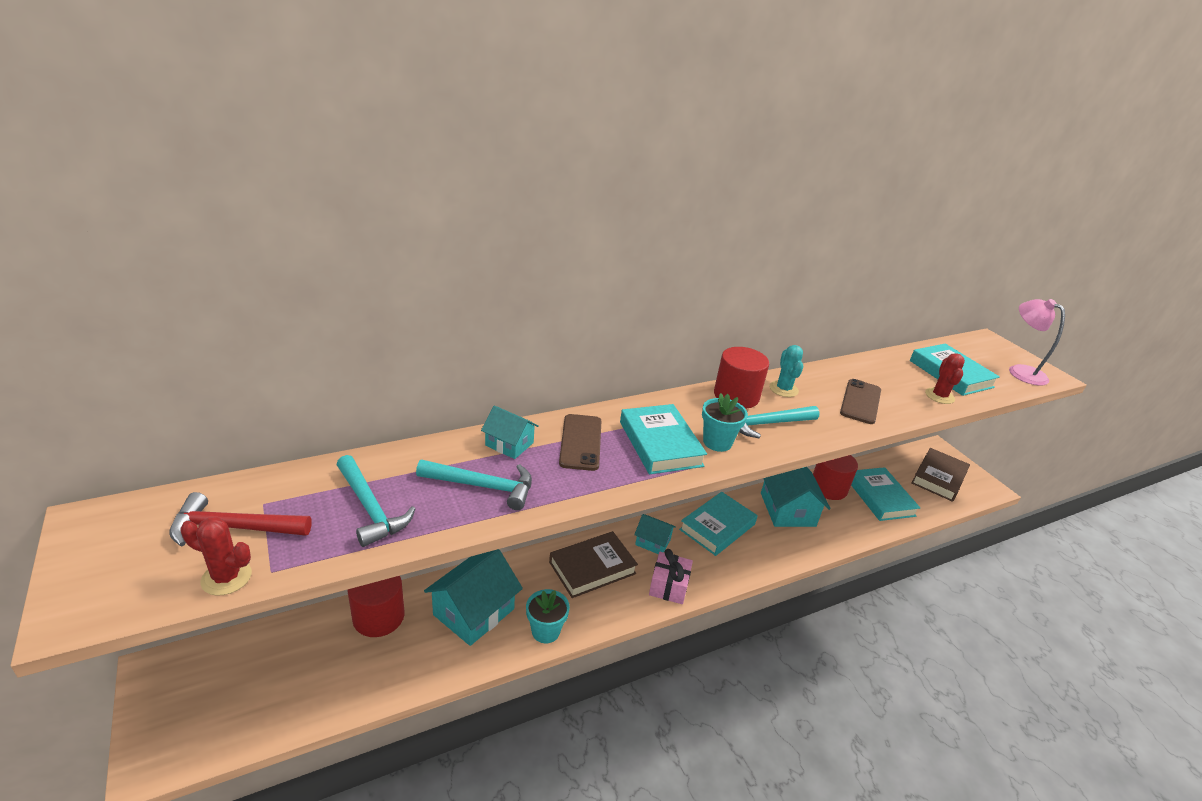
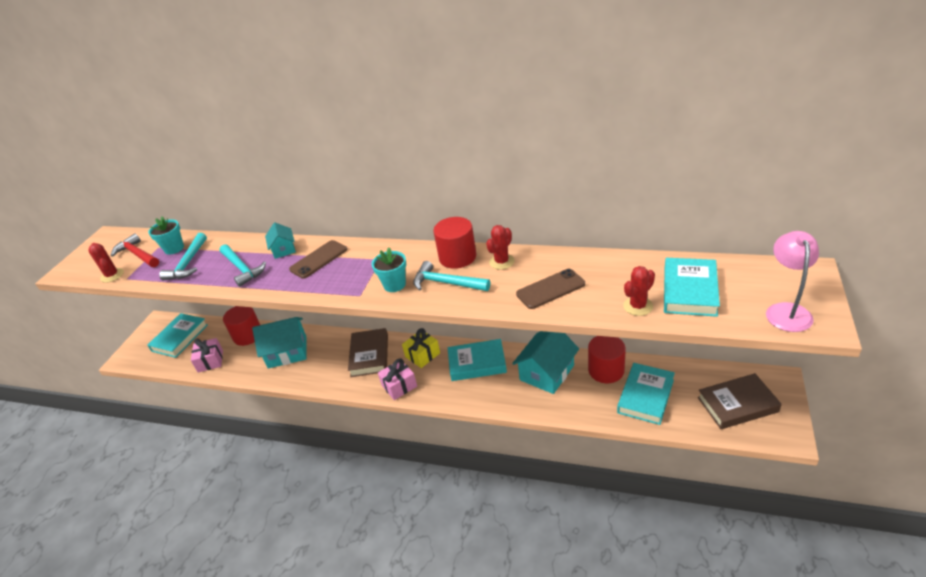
camera: 50 degrees right, 5 degrees up
(355, 681) = (210, 361): none -> pink gift
(545, 631) = (307, 378): turquoise flower pot -> turquoise flower pot (174, 248)
(592, 568) = (369, 355): brown book -> brown book turned 75 degrees clockwise
(653, 542) = (422, 355): turquoise house -> yellow gift
(660, 444) = (359, 274): turquoise book -> turquoise book (180, 338)
(783, 389) = (501, 262): turquoise cactus -> red cactus

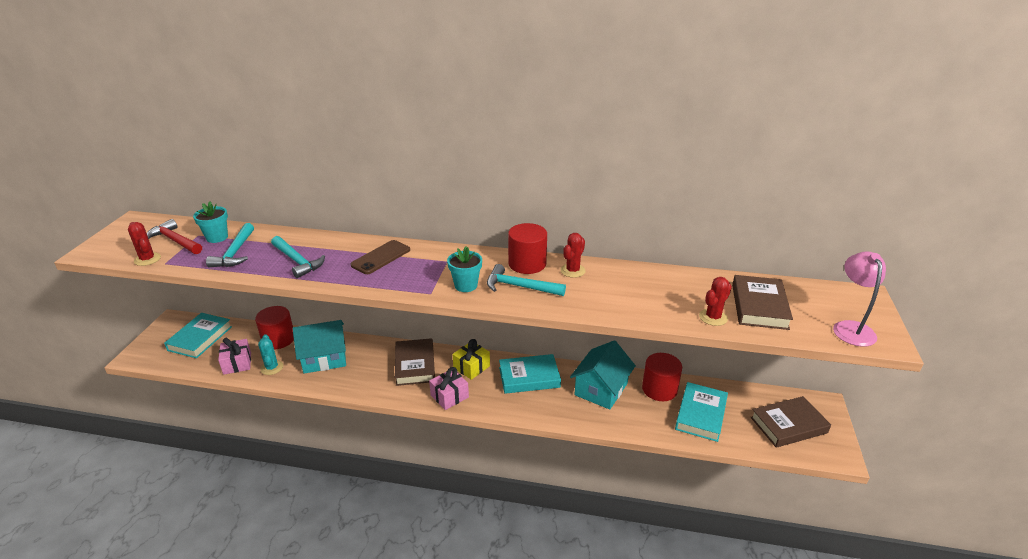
camera: 10 degrees left, 5 degrees down
(240, 364) = (272, 368): none -> turquoise cactus
(283, 249) = (341, 246): turquoise house -> none
(550, 289) = (625, 298): brown phone -> none
(690, 291) = (759, 306): turquoise book -> brown book

